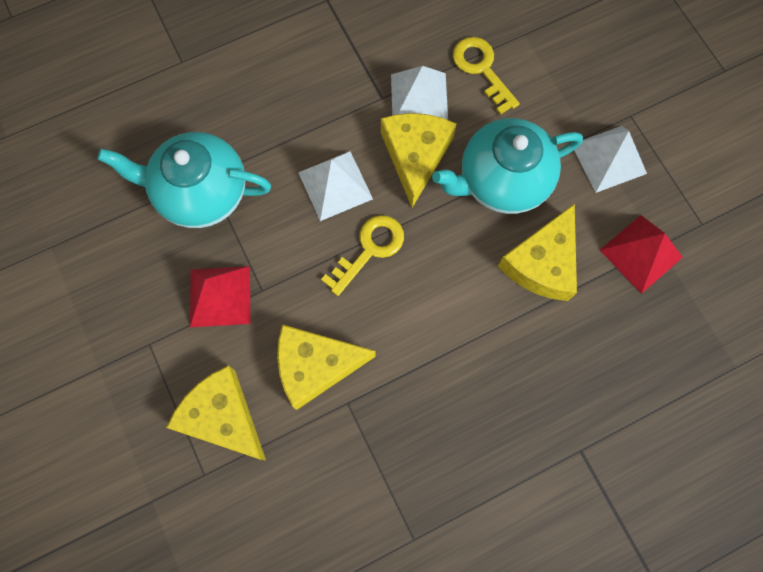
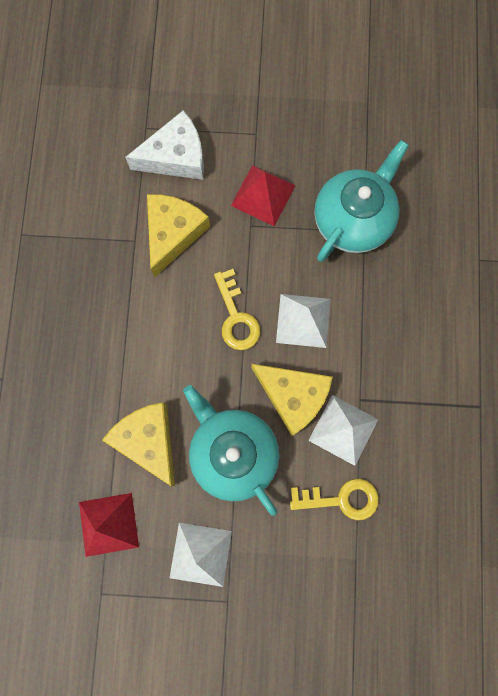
camera: 120 degrees right, 5 degrees up
(223, 417) = (176, 157): yellow cheese -> white cheese
(502, 180) = (233, 452): turquoise teapot -> turquoise teapot turned 45 degrees counterclockwise

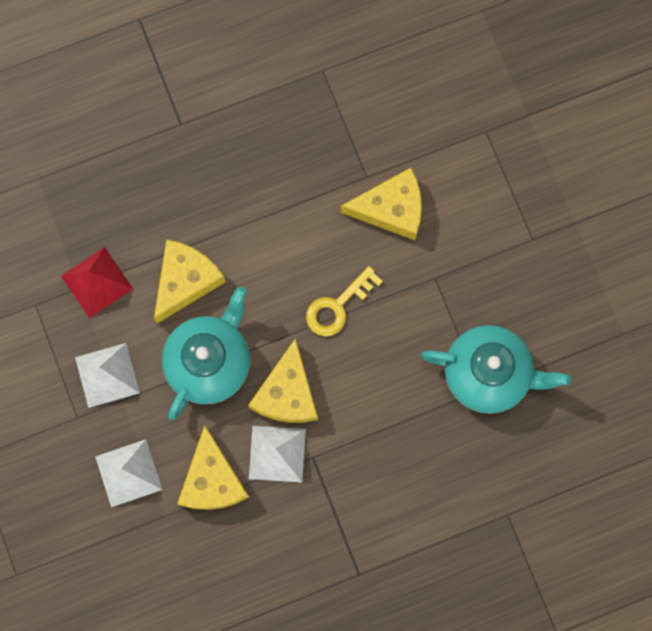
camera: 65 degrees right, 0 degrees up
(176, 157) = (470, 174): white cheese -> none
(263, 195) = (471, 276): red pyramid -> none
(303, 320) = (364, 370): white pyramid -> white pyramid (128, 472)
(341, 499) = (212, 479): yellow key -> yellow cheese

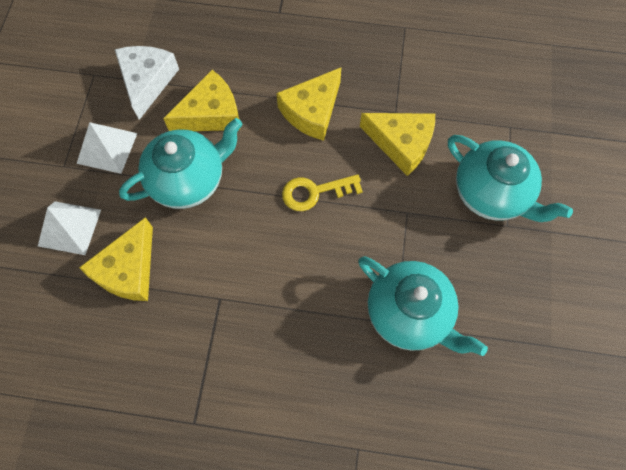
camera: 30 degrees right, 10 degrees down
(97, 282) = (147, 82): red pyramid -> white cheese
(277, 454) = (193, 279): white pyramid -> none
(287, 393) = (232, 236): yellow cheese -> yellow cheese (312, 111)
(503, 214) = (492, 194): none -> turquoise teapot

